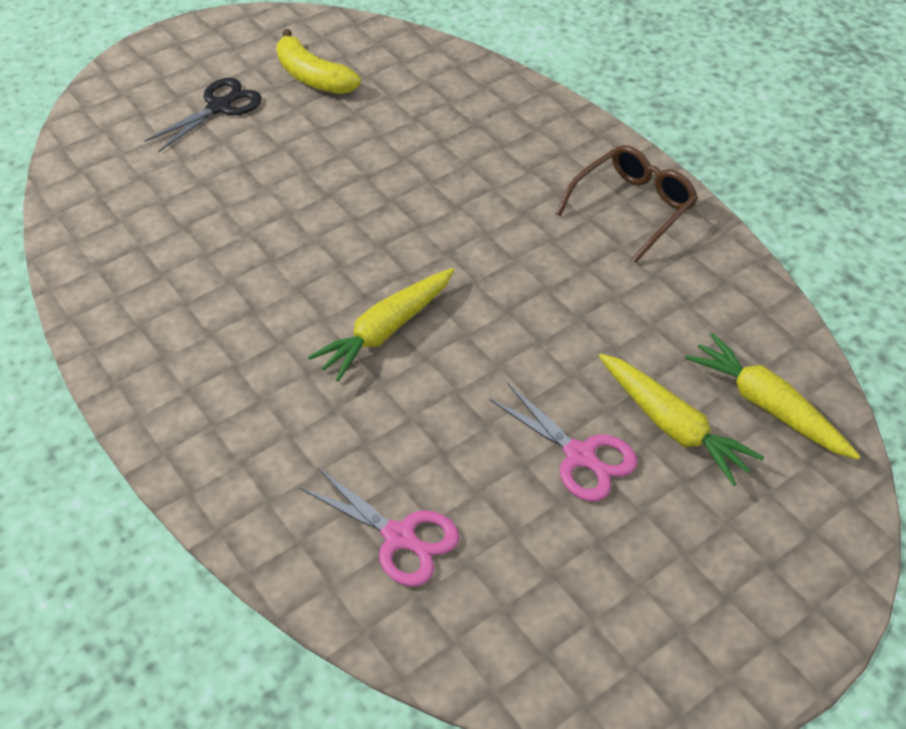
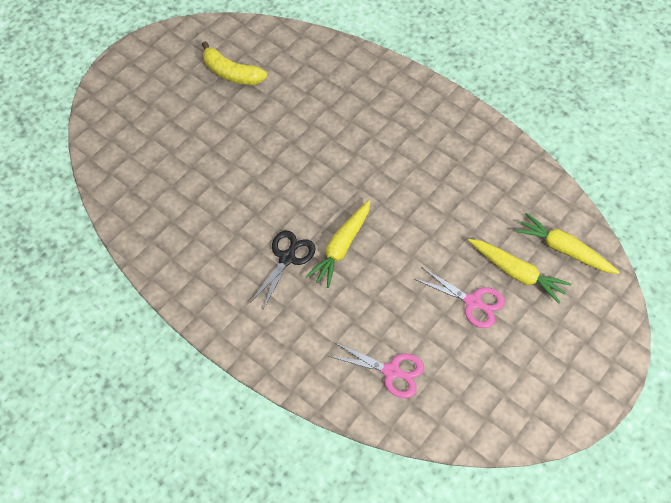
camera: 15 degrees left, 10 degrees up
(220, 106) = (180, 107): black scissors -> black scissors (287, 257)
(633, 207) = (458, 134): brown glasses -> none

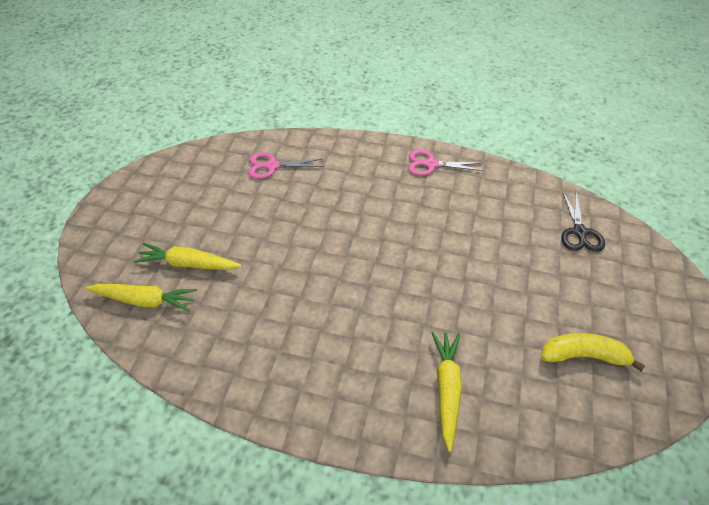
camera: 155 degrees right, 10 degrees down
(287, 257) = (394, 207): black scissors -> black scissors (580, 233)
(341, 247) = (354, 230): yellow carrot -> yellow carrot (446, 389)
(473, 302) = (222, 228): pink scissors -> pink scissors (430, 164)

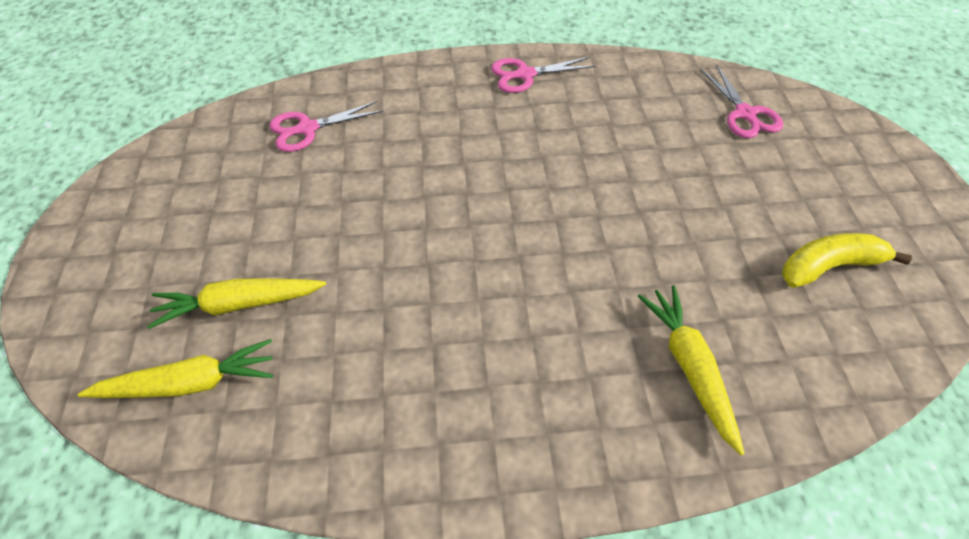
camera: 20 degrees left, 5 degrees up
(580, 233) = (745, 114): black scissors -> pink scissors

